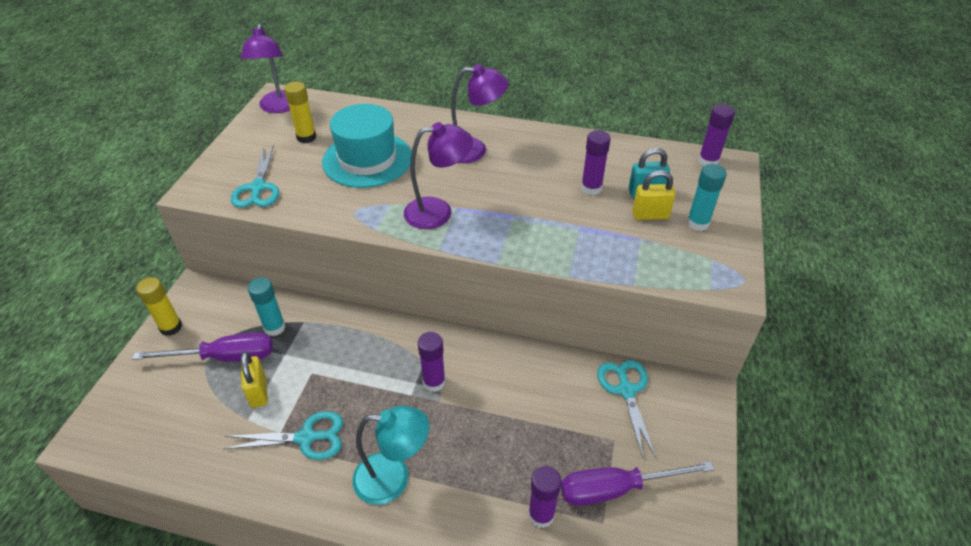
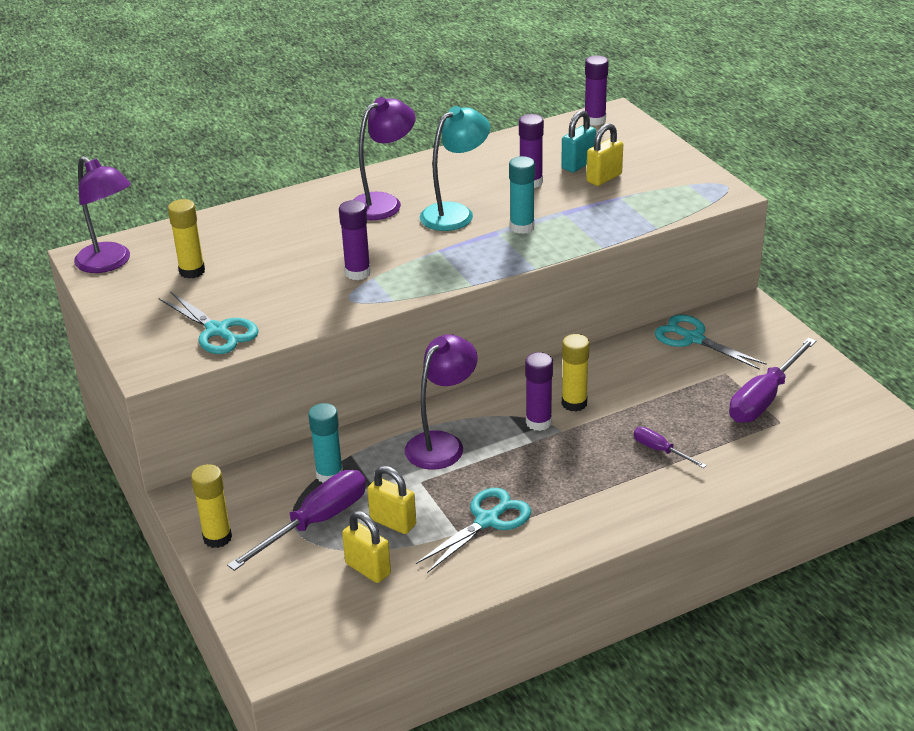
camera: 40 degrees left, 10 degrees down
(203, 416) = (368, 569): none -> yellow padlock
(367, 159) = (291, 257): turquoise hat -> none
(393, 478) = (599, 496): turquoise lamp -> turquoise lamp (455, 213)
(438, 212) = (427, 261): purple lamp -> purple lamp (442, 443)
(475, 384) = (574, 403): none -> yellow glue stick
(482, 473) = (660, 450): none -> purple screwdriver
(541, 515) = (735, 445): purple glue stick -> purple glue stick (357, 273)
(697, 223) = (646, 166): turquoise glue stick -> turquoise glue stick (522, 227)

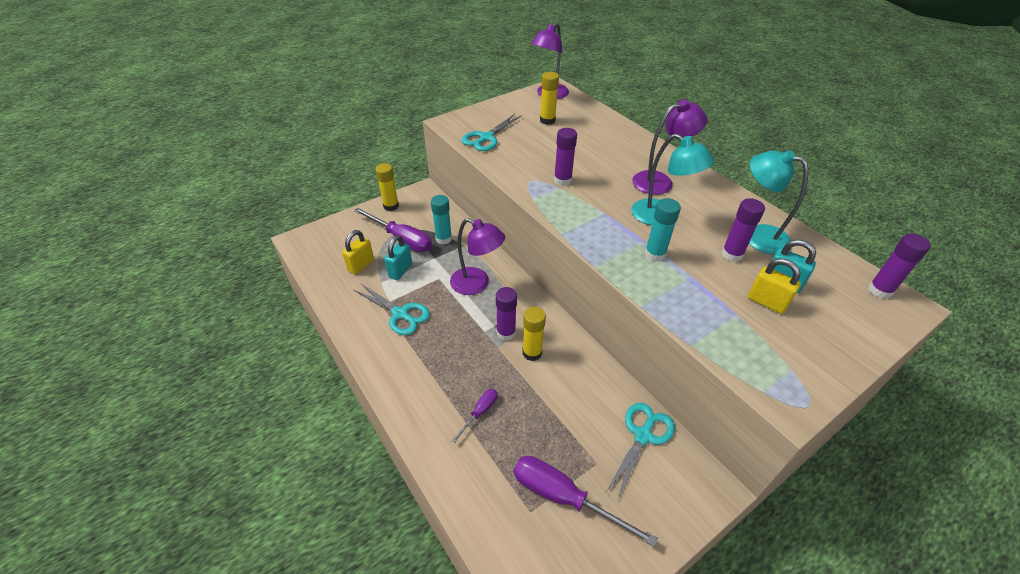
camera: 80 degrees right, 10 degrees up
(383, 203) = (660, 181): purple lamp -> purple lamp turned 60 degrees counterclockwise
(393, 522) = (400, 270): yellow padlock -> turquoise padlock
(503, 162) = (757, 236): none -> turquoise lamp

